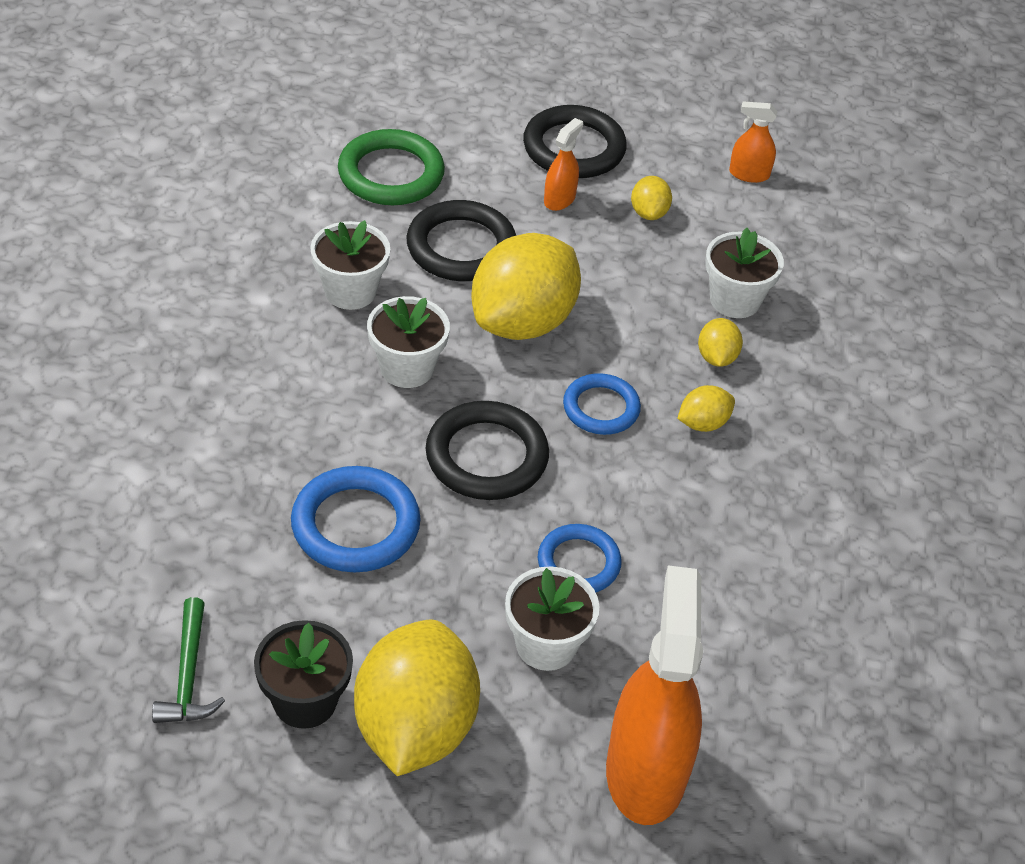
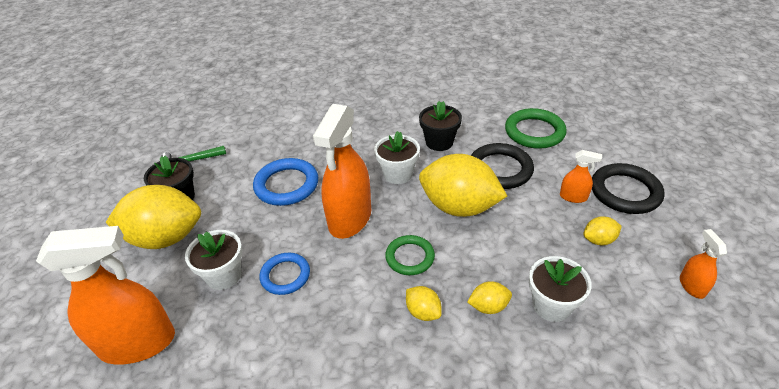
camera: 80 degrees right, 5 degrees down
(350, 291) = (439, 142): white flower pot -> black flower pot
(486, 456) = (350, 218): black ring -> orange spray bottle
(601, 408) = (410, 257): blue ring -> green ring

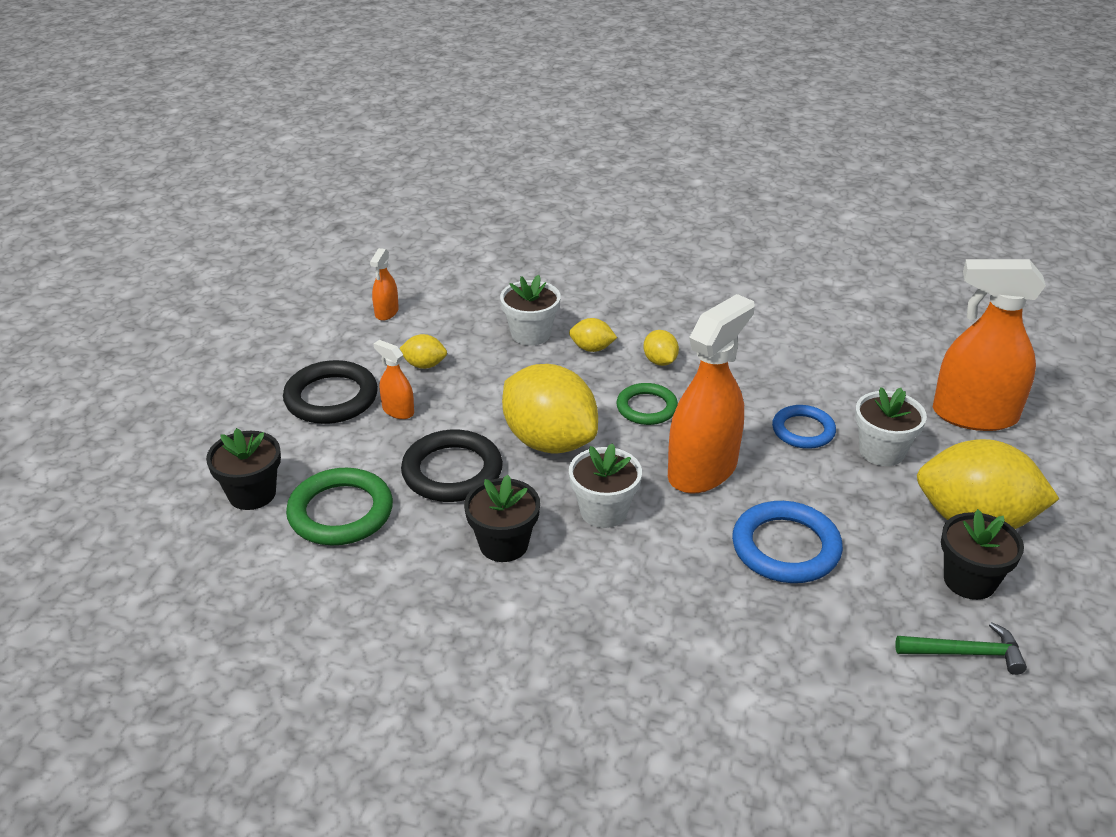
camera: 160 degrees left, 5 degrees down
(588, 126) = (252, 494): none -> black flower pot

